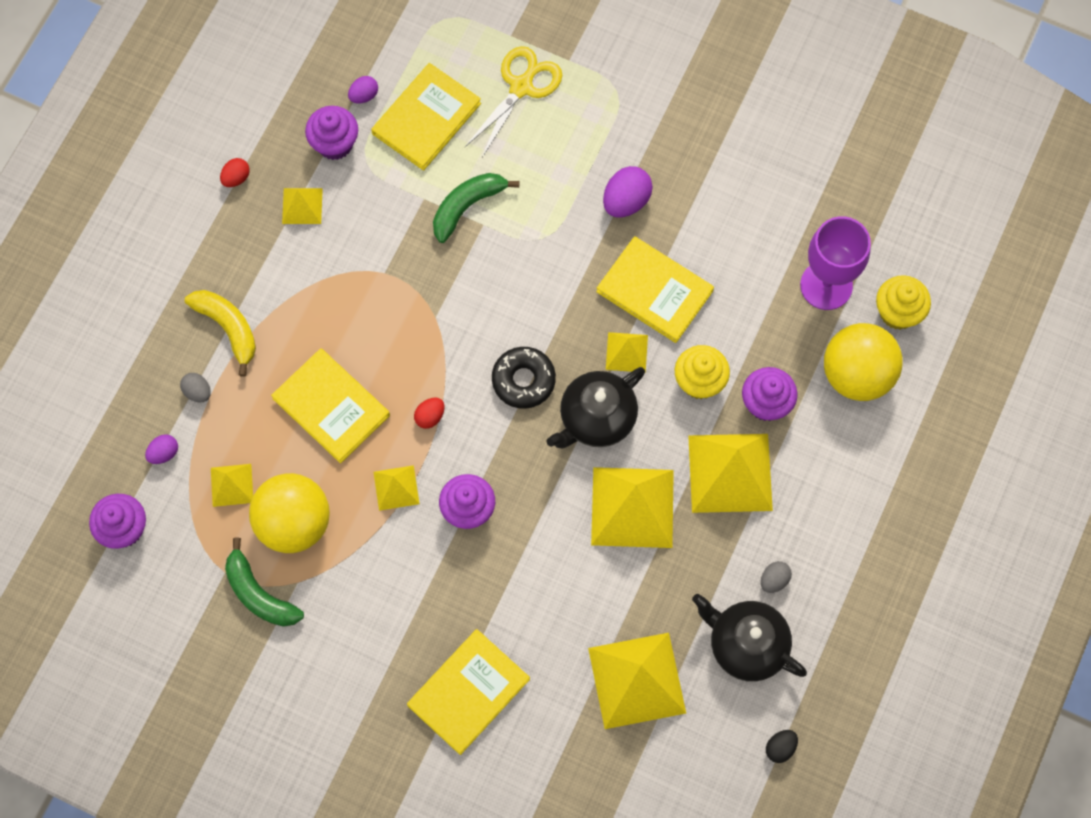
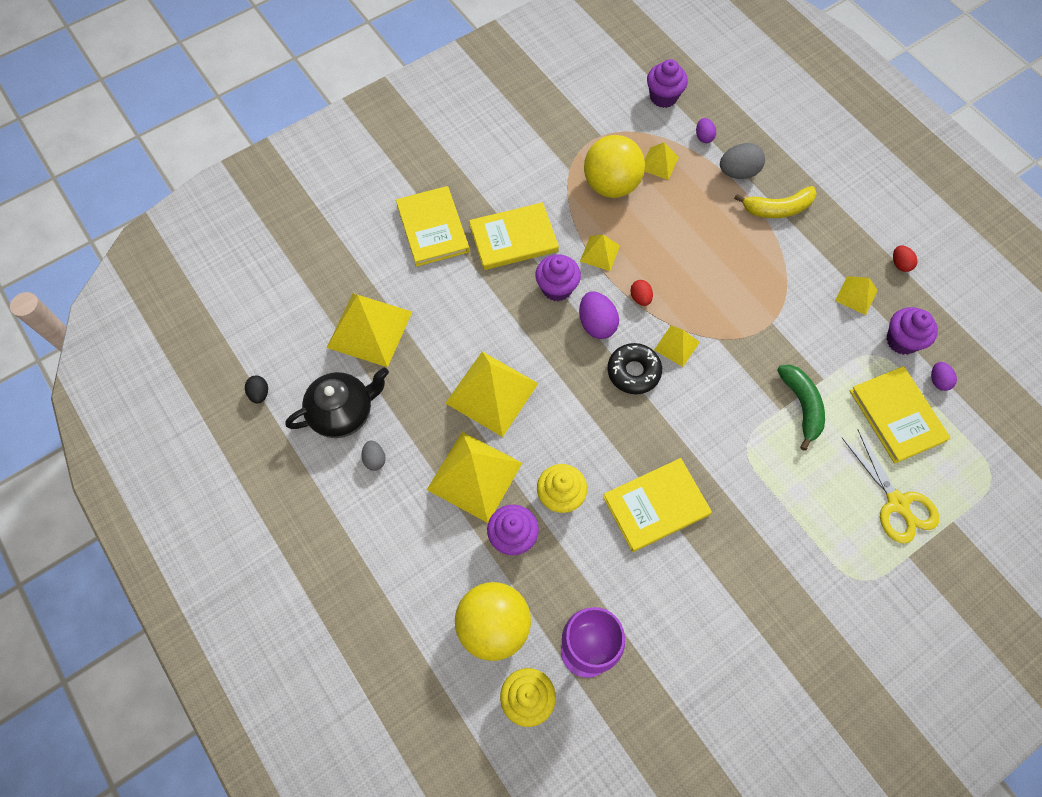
camera: 120 degrees right, 5 degrees down
(198, 392) = (738, 172): grey egg -> grey egg, size x1.72
(259, 594) = (575, 147): green banana -> none
(331, 407) = (683, 242): yellow book -> yellow book (513, 238)
(596, 418) = (574, 405): black teapot -> none
(626, 201) = (748, 528): purple egg -> purple egg (596, 324)
(626, 352) = (615, 456): yellow pyramid -> yellow pyramid (676, 346)

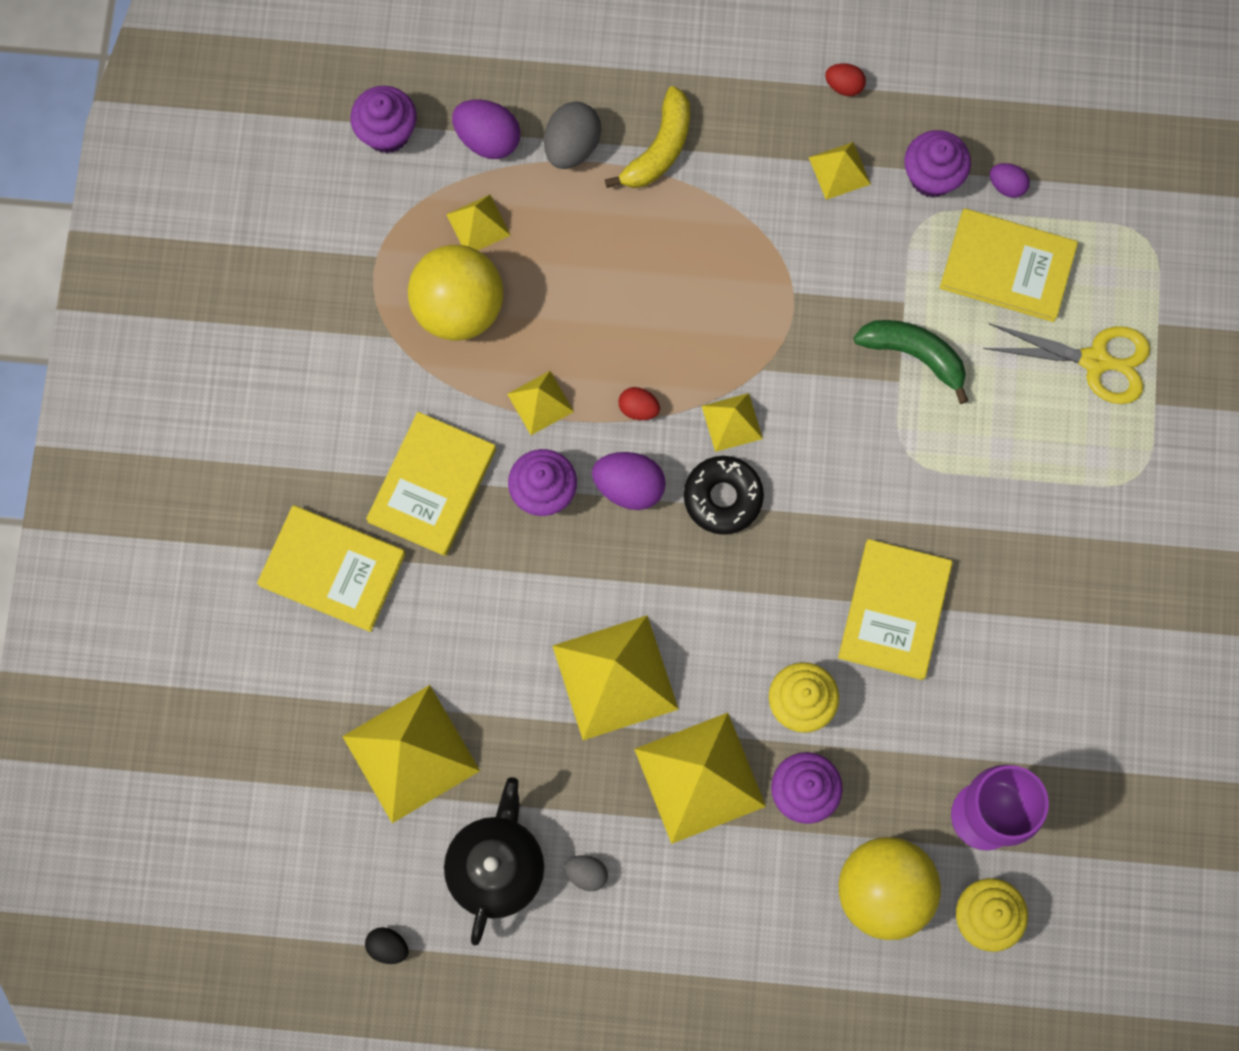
camera: 50 degrees left, 10 degrees up
(703, 137) = (488, 139): purple egg -> purple egg, size x1.72

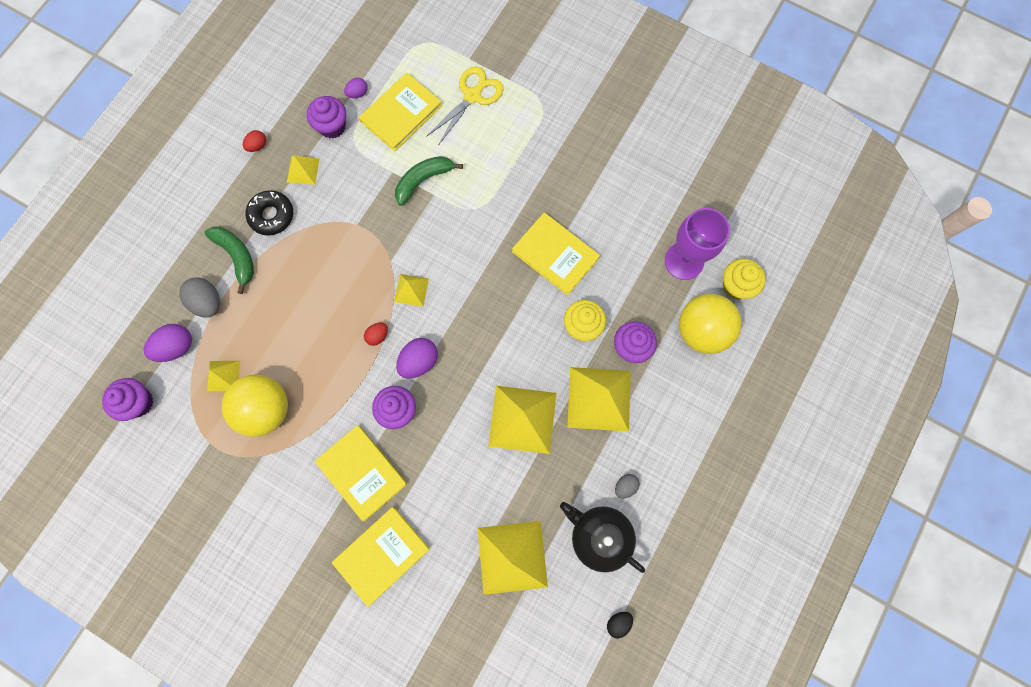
camera: 65 degrees left, 0 degrees up
(540, 403) = (346, 388): yellow pyramid -> none
(659, 149) = (237, 256): yellow banana -> green banana
(723, 497) = (450, 314): black donut -> black donut (272, 215)

